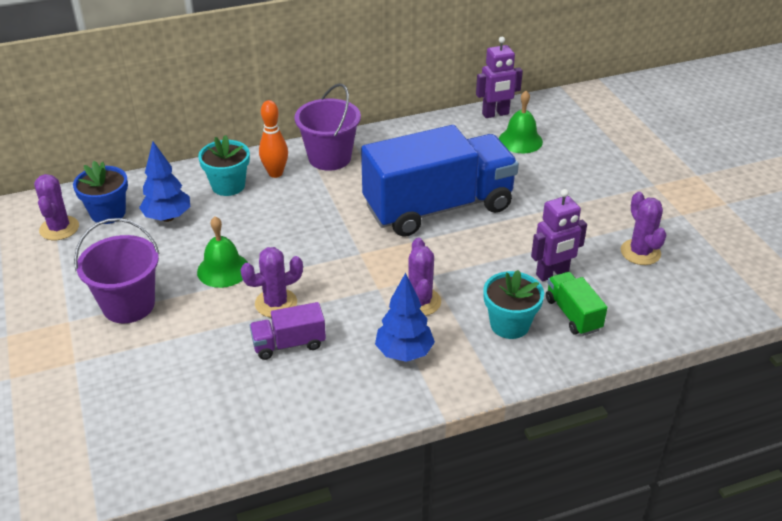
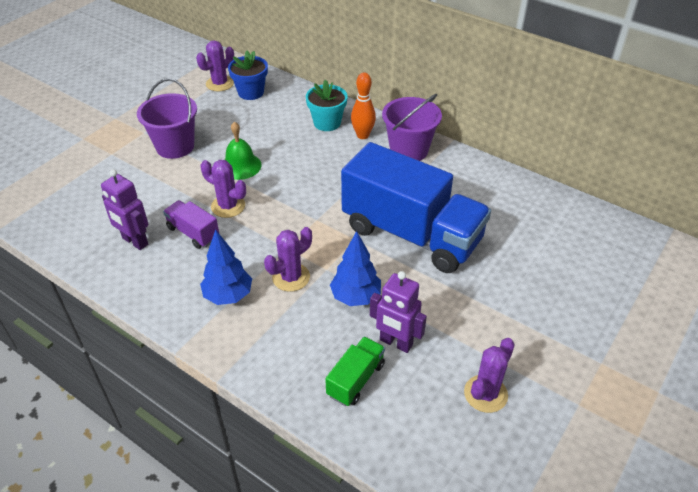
camera: 55 degrees right, 5 degrees up
(167, 217) = (269, 116): blue tree -> blue tree (355, 297)
(495, 114) = (575, 208): purple robot -> purple robot (135, 241)
(509, 324) = (308, 343): turquoise flower pot -> none
(520, 140) = (556, 240): green bell -> none

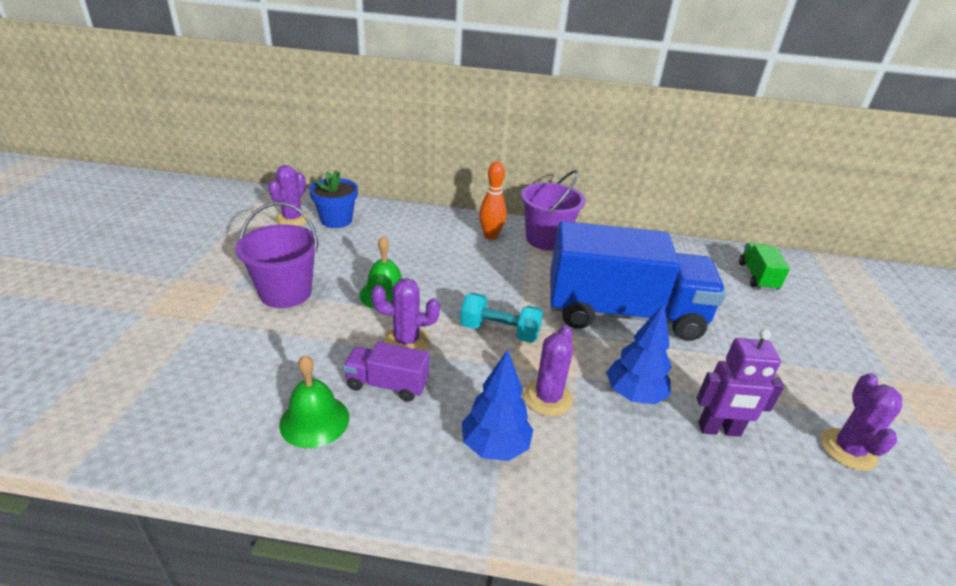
camera: 30 degrees left, 10 degrees down
(135, 241) = (314, 420): purple robot -> green bell
(299, 219) = (499, 331): none -> turquoise dumbbell
(327, 123) = (444, 232): turquoise flower pot -> none
(356, 380) = (724, 490): green truck -> green truck (757, 277)

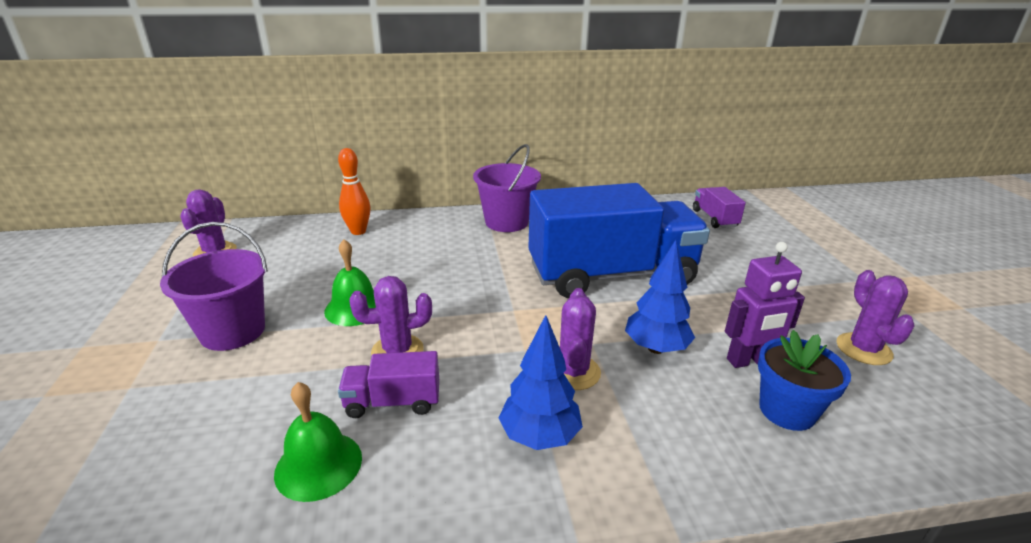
camera: 15 degrees left, 5 degrees down
(336, 220) = (270, 244): blue flower pot -> blue flower pot (787, 410)
(490, 236) = (448, 229): orange bowling pin -> orange bowling pin (358, 231)
(499, 331) = (496, 318): turquoise dumbbell -> none
(757, 277) = (714, 218): green truck -> purple truck

